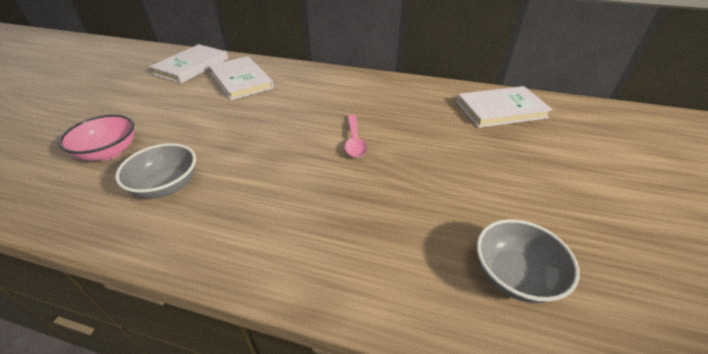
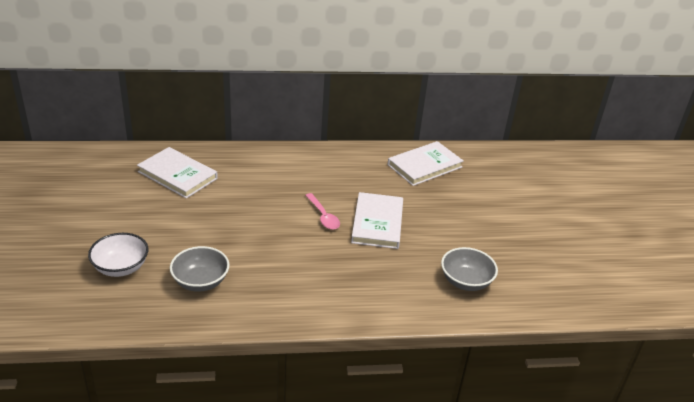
camera: 25 degrees left, 5 degrees down
(109, 152) = (121, 267): pink bowl -> white bowl
(192, 66) = (108, 167): white book -> white book (377, 223)

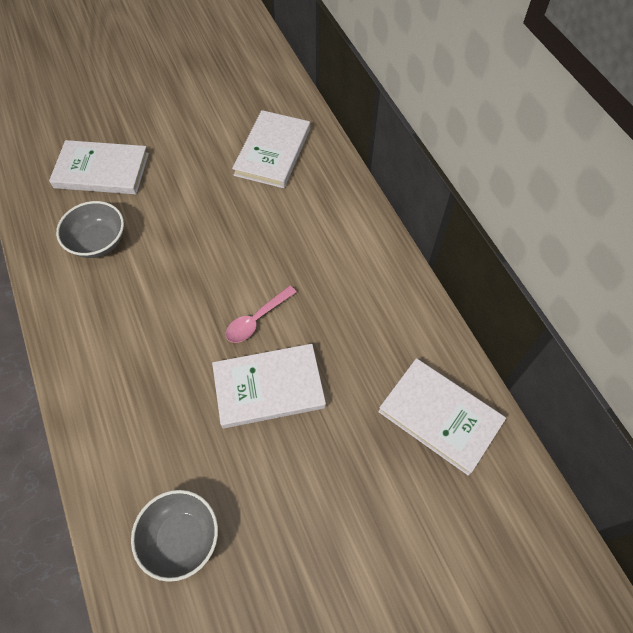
camera: 75 degrees right, 25 degrees up
(121, 267) = (101, 171): white bowl -> white book

